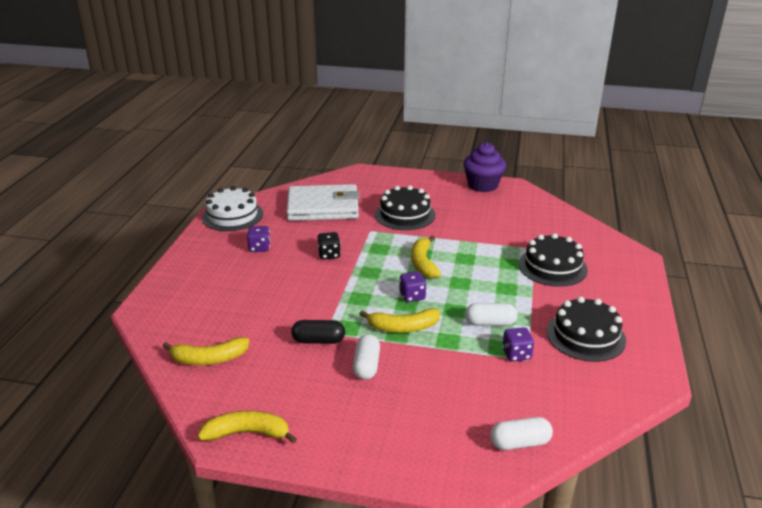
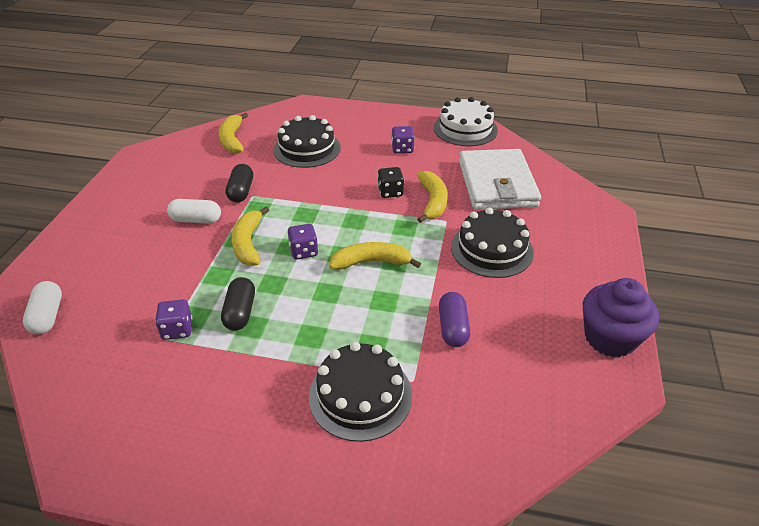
camera: 90 degrees right, 10 degrees up
(247, 433) = (138, 164): yellow banana -> yellow banana (432, 201)
(486, 233) = (452, 328): none -> purple capsule
(490, 323) = (240, 312): white capsule -> black capsule
(585, 336) = (191, 405): black cake -> black cake (307, 149)

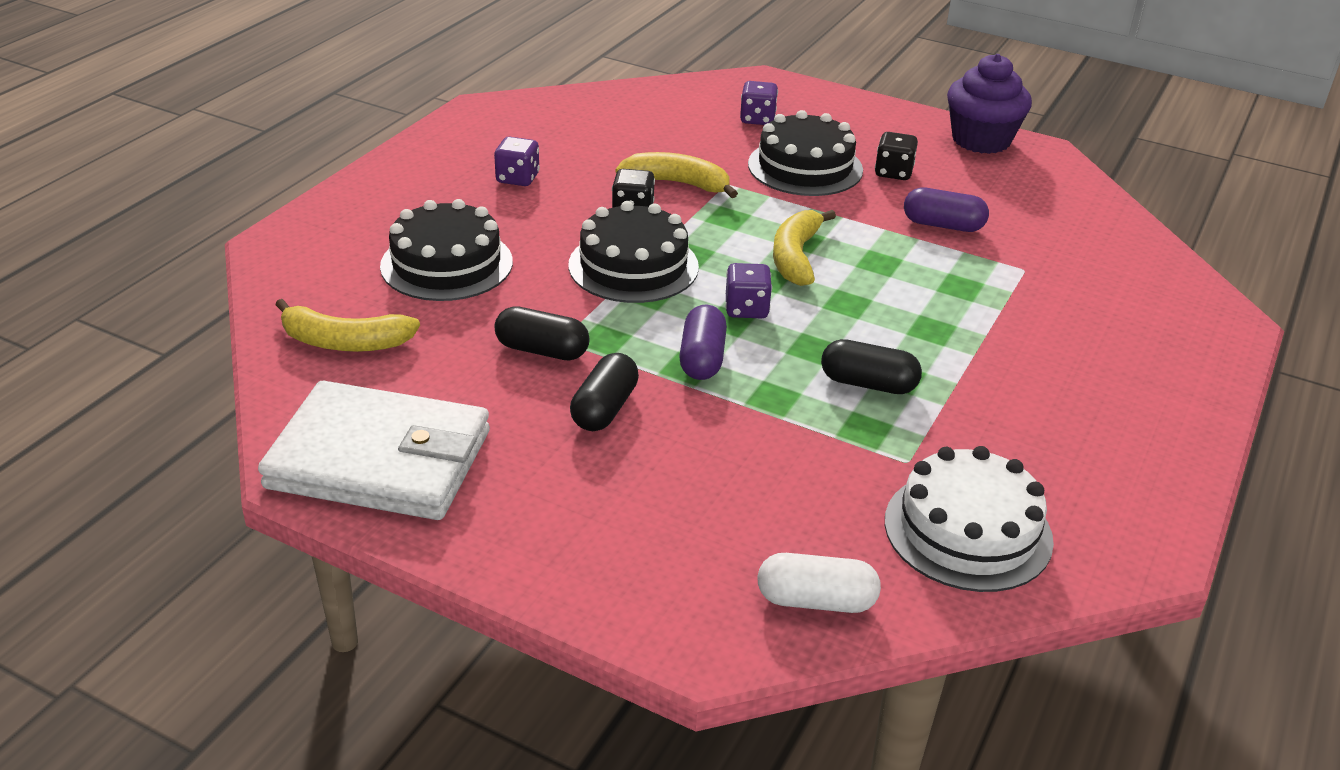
camera: 75 degrees left, 5 degrees down
(177, 329) = (890, 448): purple dice -> purple dice (757, 119)
(196, 220) = (604, 409): white capsule -> black capsule
(248, 243) = (702, 358): yellow banana -> purple capsule
(360, 395) = (1043, 308): black cake -> black cake (633, 266)
(465, 129) = (498, 117): white cake -> white cake (968, 530)
(497, 184) = (662, 129): white wallet -> white wallet (379, 459)
(515, 293) = (893, 172): none -> black dice

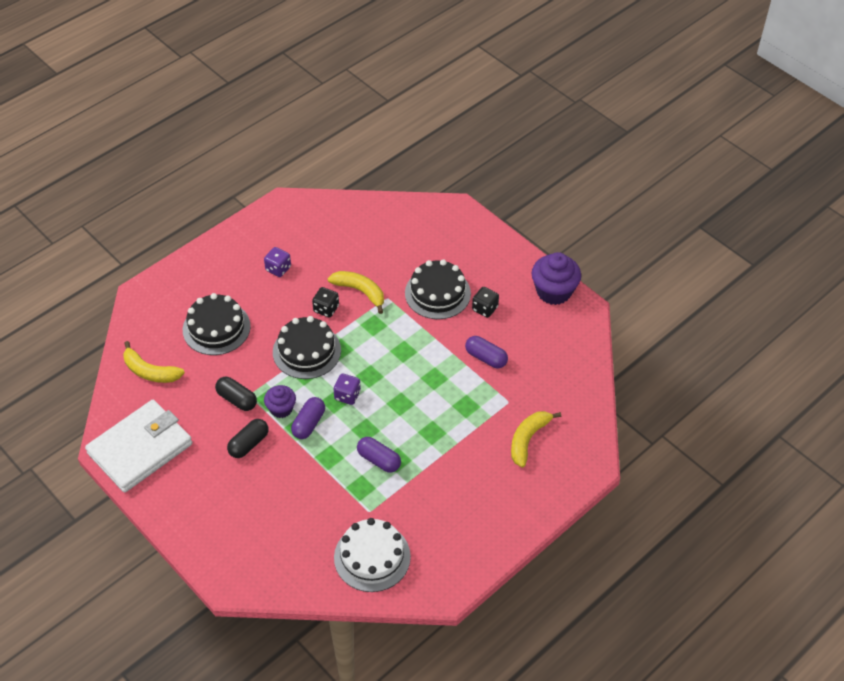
camera: 20 degrees right, 15 degrees up
(379, 459) = (140, 448): white wallet -> white wallet turned 75 degrees counterclockwise
(636, 348) = (281, 409): none -> purple cupcake
(757, 119) = (433, 245): purple dice -> none
(796, 257) = (393, 364): yellow banana -> yellow banana (528, 439)
(816, 600) = (286, 574): white capsule -> none
(868, 383) = (379, 460): black capsule -> purple capsule

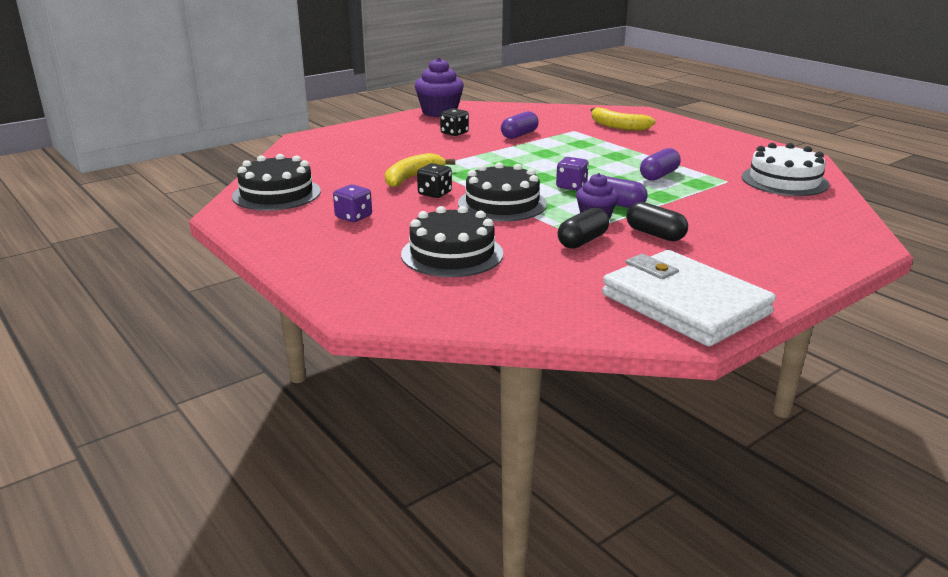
camera: 85 degrees left, 25 degrees down
(150, 371) = (532, 300): yellow banana -> none
(437, 293) = (427, 148): black cake -> black cake (276, 194)

